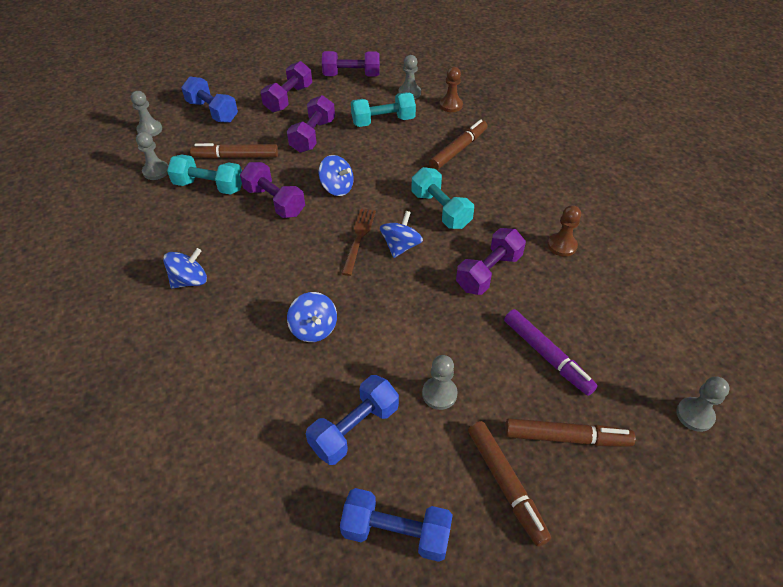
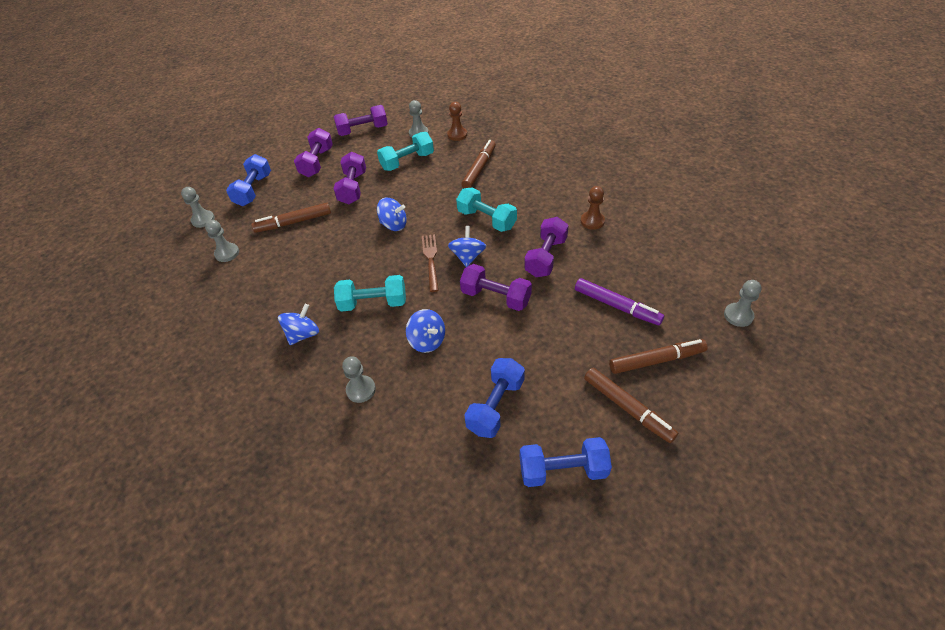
camera: 15 degrees left, 0 degrees up
(209, 186) = (282, 253): turquoise dumbbell -> turquoise dumbbell (373, 303)
(212, 111) = (253, 190): blue dumbbell -> blue dumbbell turned 75 degrees clockwise
(274, 201) = (346, 250): purple dumbbell -> purple dumbbell (496, 297)
(439, 394) = (549, 359): grey pawn -> grey pawn (361, 390)

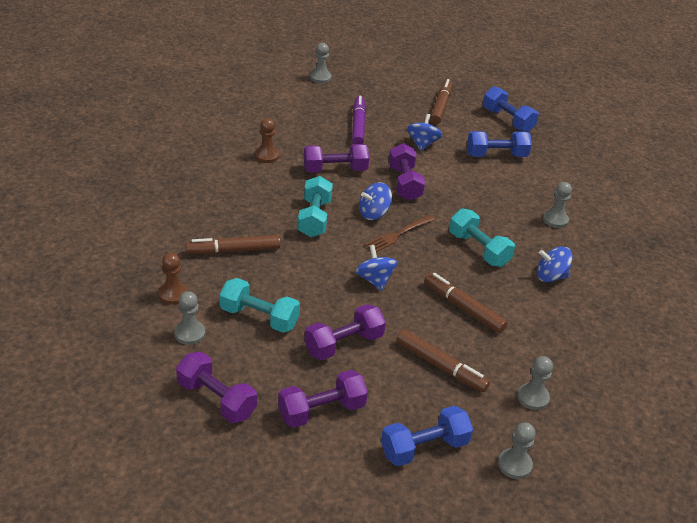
camera: 130 degrees left, 10 degrees down
(427, 341) = (481, 204): blue spinning top -> blue spinning top (422, 144)
(656, 360) = (392, 102): brown marker -> brown marker (463, 307)

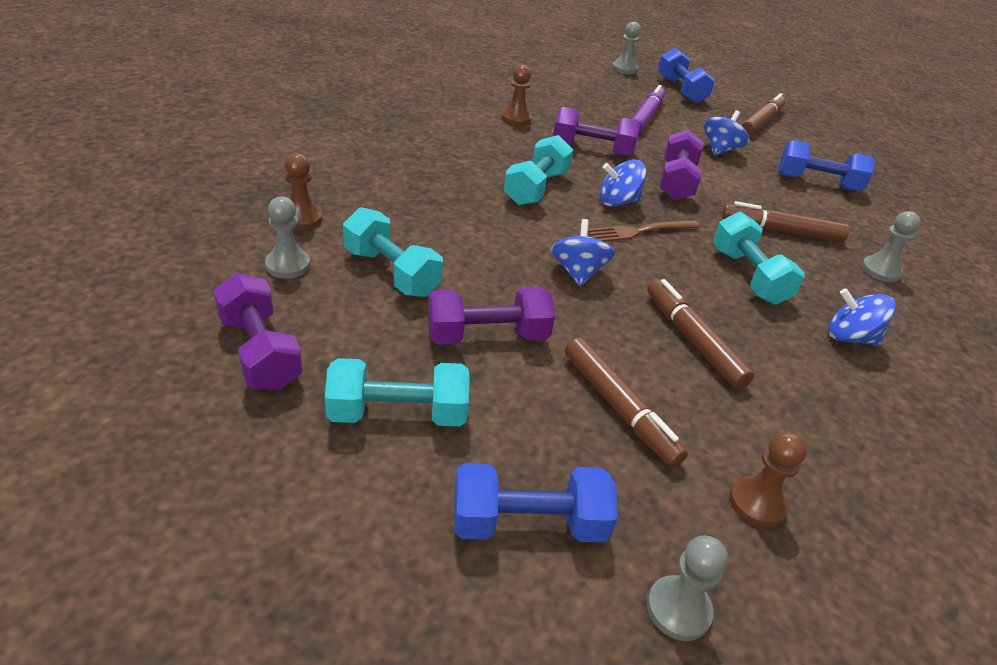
camera: 20 degrees right, 0 degrees up
(233, 250) = (411, 194): brown marker -> brown marker (781, 231)
(321, 411) = (398, 414): purple dumbbell -> turquoise dumbbell
(507, 120) = (847, 152): blue dumbbell -> blue dumbbell (681, 90)
(533, 397) = (757, 503): grey pawn -> brown pawn

